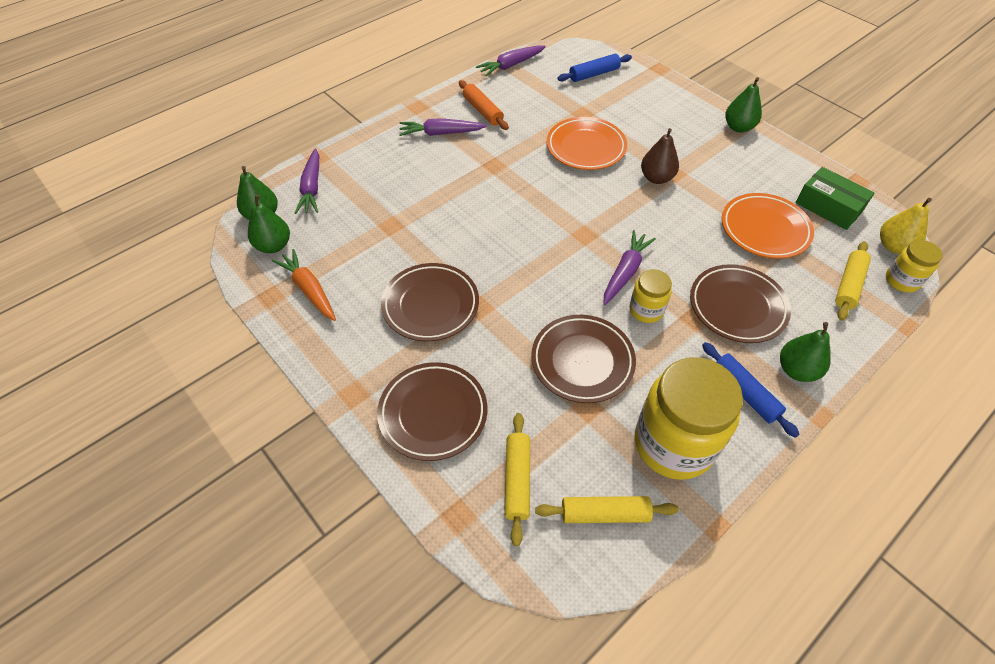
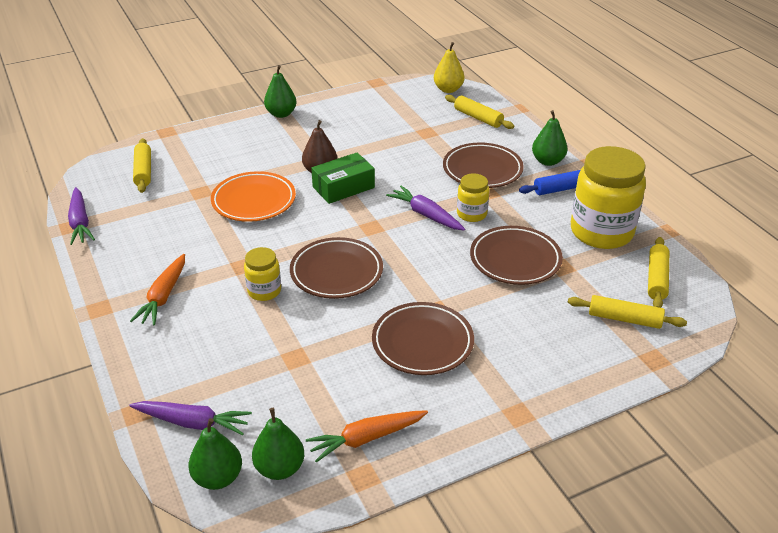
camera: 75 degrees left, 15 degrees down
(433, 413) = (551, 359): brown plate -> brown plate (336, 272)
(441, 133) = (163, 296): purple carrot -> orange carrot
(483, 111) = (146, 258): orange rolling pin -> none
(594, 74) = (143, 171): blue rolling pin -> yellow rolling pin
(764, 229) = (408, 135): orange plate -> none
(828, 207) = (397, 102): green box -> green box (343, 187)
(901, 281) = (481, 97): yellow jar -> yellow jar (264, 291)

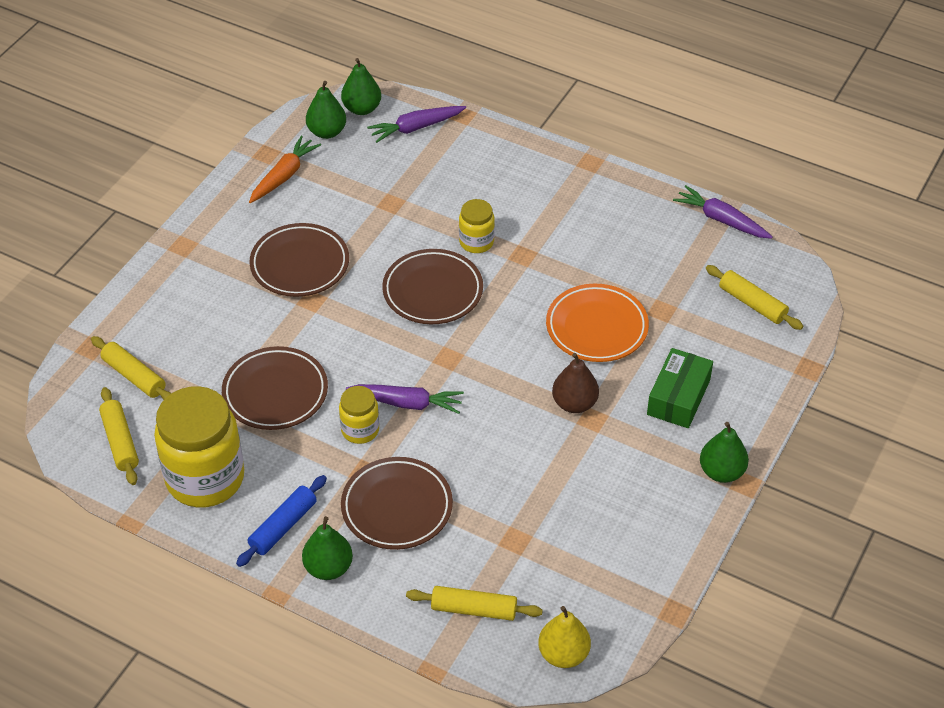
camera: 145 degrees right, 10 degrees up
(163, 296) = (553, 196): orange carrot -> none
(343, 187) = (526, 394): green box -> green box (678, 397)
(624, 319) = (134, 376): yellow rolling pin -> yellow rolling pin turned 60 degrees clockwise

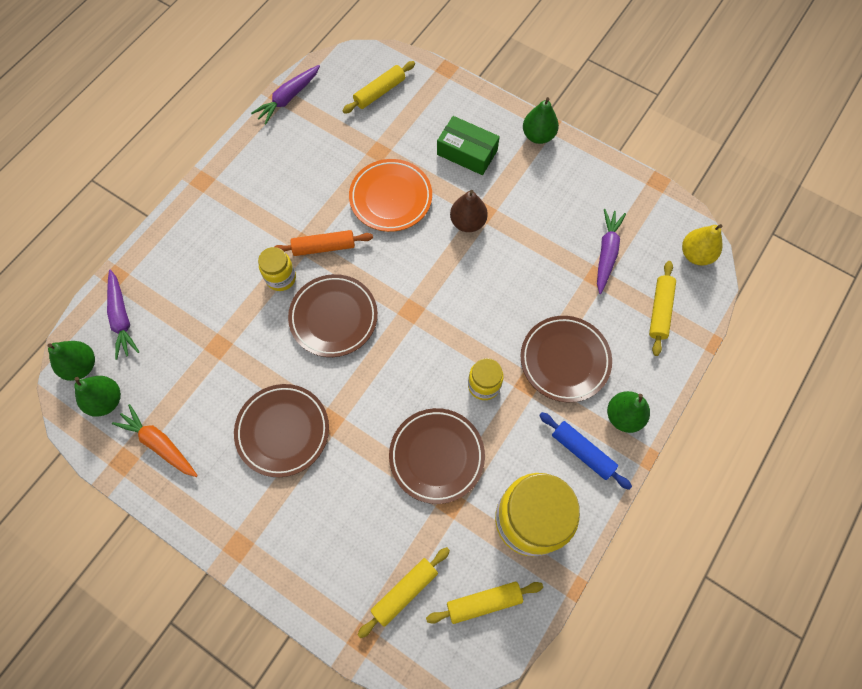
camera: 85 degrees left, 20 degrees up
(407, 403) = (457, 346): purple carrot -> purple carrot (606, 253)
(520, 274) = (324, 247): none -> orange rolling pin

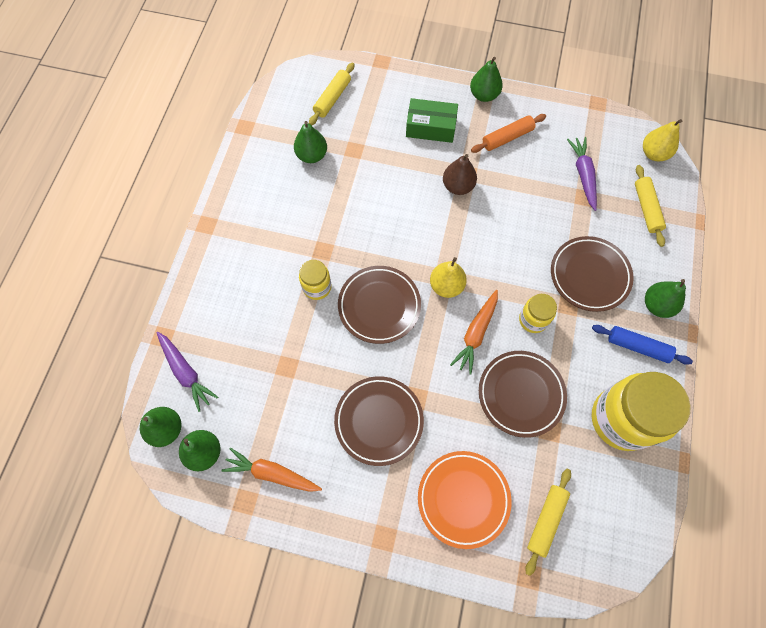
camera: 20 degrees left, 0 degrees up
(288, 98) = (253, 127): purple carrot -> none
(324, 247) = (343, 247): orange rolling pin -> orange rolling pin (507, 137)
(333, 144) = (312, 155): none -> green pear
(391, 198) = (383, 186): orange plate -> orange plate (463, 499)
(410, 320) = (446, 286): none -> yellow pear
(418, 379) = (476, 333): none -> orange carrot
(484, 602) = (615, 503): yellow rolling pin -> none

